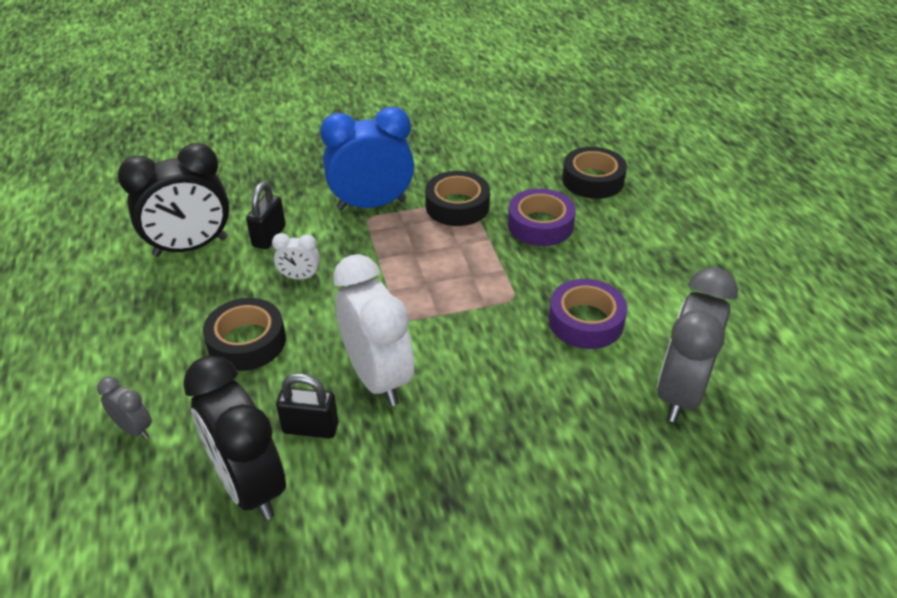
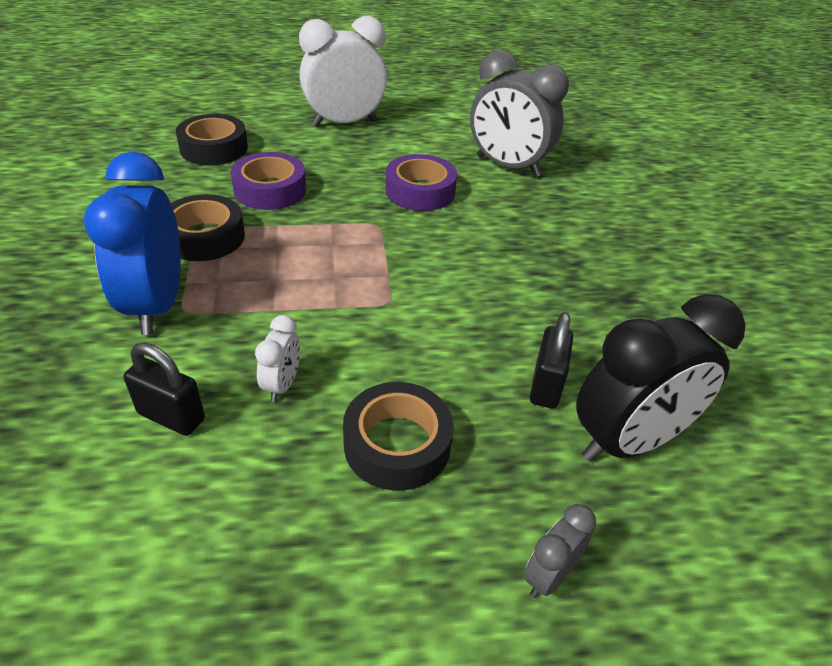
camera: 85 degrees left, 0 degrees up
(191, 247) = (145, 525): black clock -> none
(377, 377) = (475, 328): white clock -> white clock (344, 123)

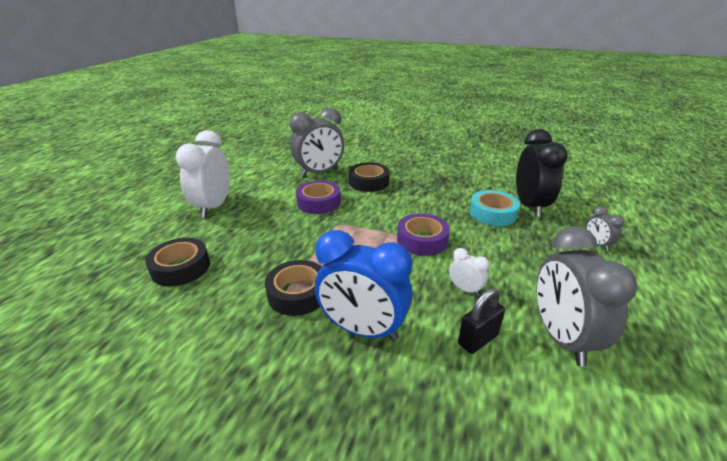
camera: 60 degrees left, 10 degrees down
(207, 519) = (561, 338): none -> grey clock
(270, 190) = (265, 253): purple tape -> purple tape (422, 240)
(397, 444) = (519, 262): black tape -> black tape (369, 182)
(546, 386) = (492, 213): black padlock -> turquoise tape

